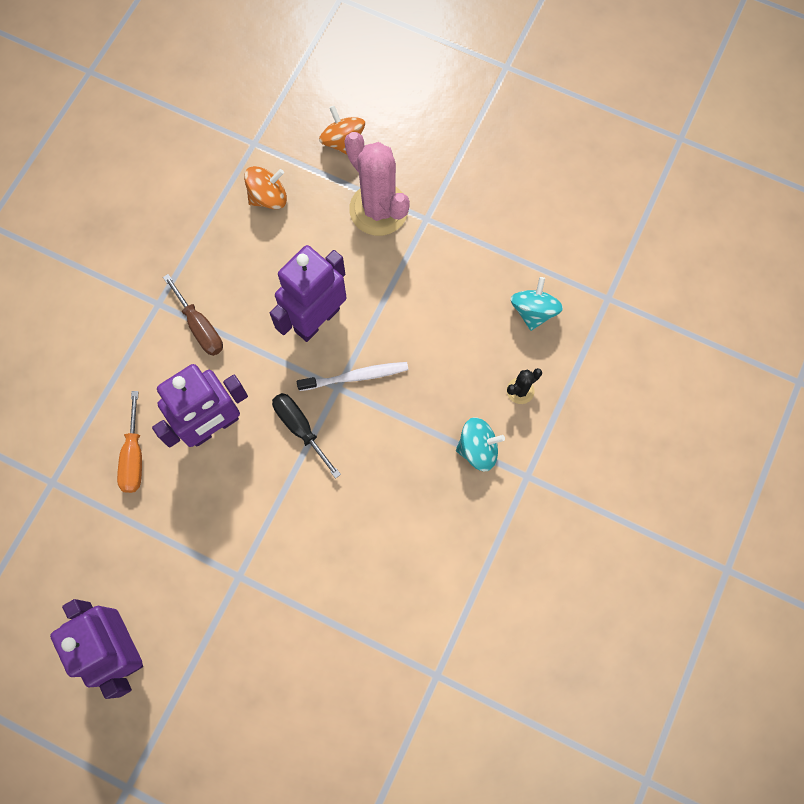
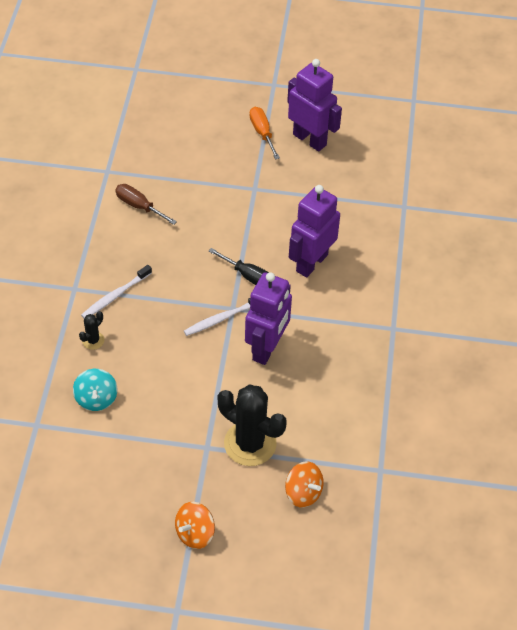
camera: 160 degrees right, 20 degrees down
(134, 456) = (357, 233): orange screwdriver -> orange screwdriver (262, 133)
(200, 327) = (353, 321): brown screwdriver -> brown screwdriver (139, 206)
(268, 197) = (346, 428): orange spinning top -> orange spinning top (195, 533)
(378, 209) = (250, 443): pink cactus -> black cactus
(478, 449) = (115, 296): turquoise spinning top -> white toothbrush

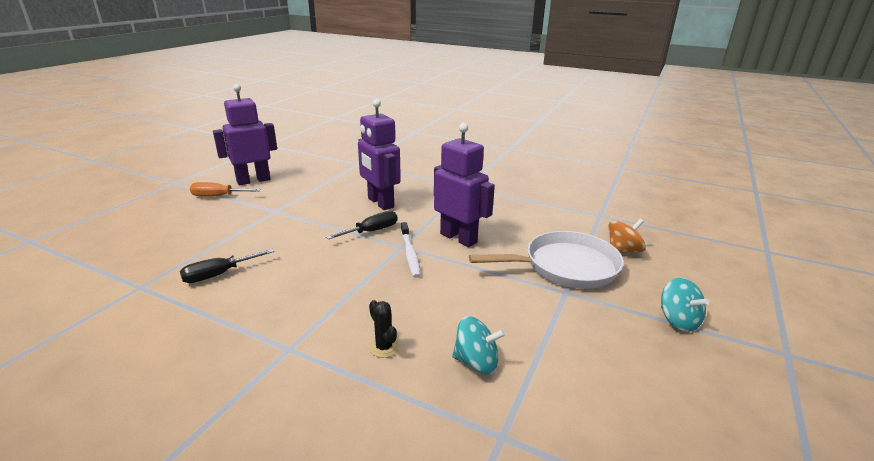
camera: 70 degrees left, 25 degrees down
(115, 296) = (329, 316): white toothbrush -> none
(139, 206) = (219, 274): brown screwdriver -> black screwdriver
(195, 533) = (678, 320): orange spinning top -> turquoise spinning top
(250, 443) = (565, 266): black cactus -> white pan

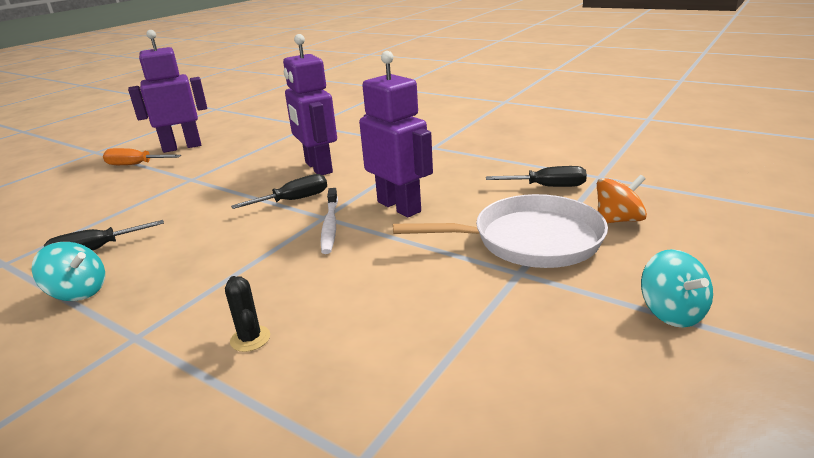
camera: 10 degrees right, 0 degrees up
(476, 362) = (362, 361): turquoise spinning top -> turquoise spinning top (78, 292)
(565, 223) = (547, 187): none -> black screwdriver

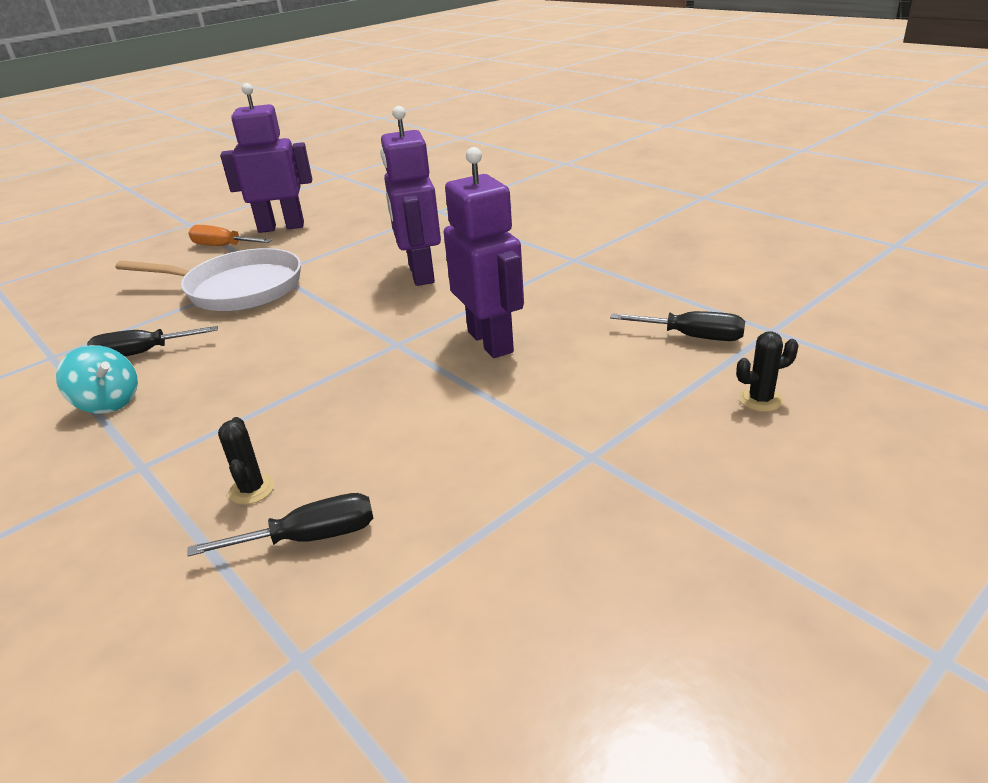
camera: 15 degrees right, 5 degrees up
(294, 200) = (373, 316): black screwdriver -> black screwdriver (310, 538)
(330, 226) = (398, 357): white toothbrush -> none
(529, 240) = (627, 413): white pan -> white pan (238, 289)
(618, 220) = (760, 400): orange spinning top -> black cactus
(671, 312) = (757, 544): turquoise spinning top -> none

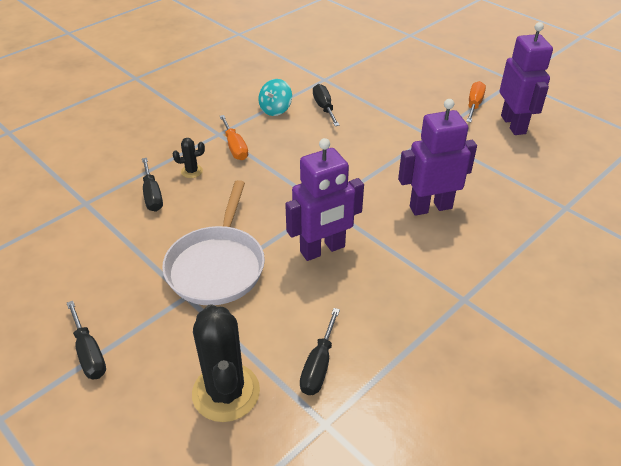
camera: 85 degrees right, 10 degrees up
(201, 440) = (235, 147): none -> orange screwdriver
(238, 289) = (405, 125): white pan -> white pan (217, 266)
(743, 555) = (89, 353): none -> black screwdriver
(760, 400) = (226, 392): black cactus -> black cactus, size x2.24

